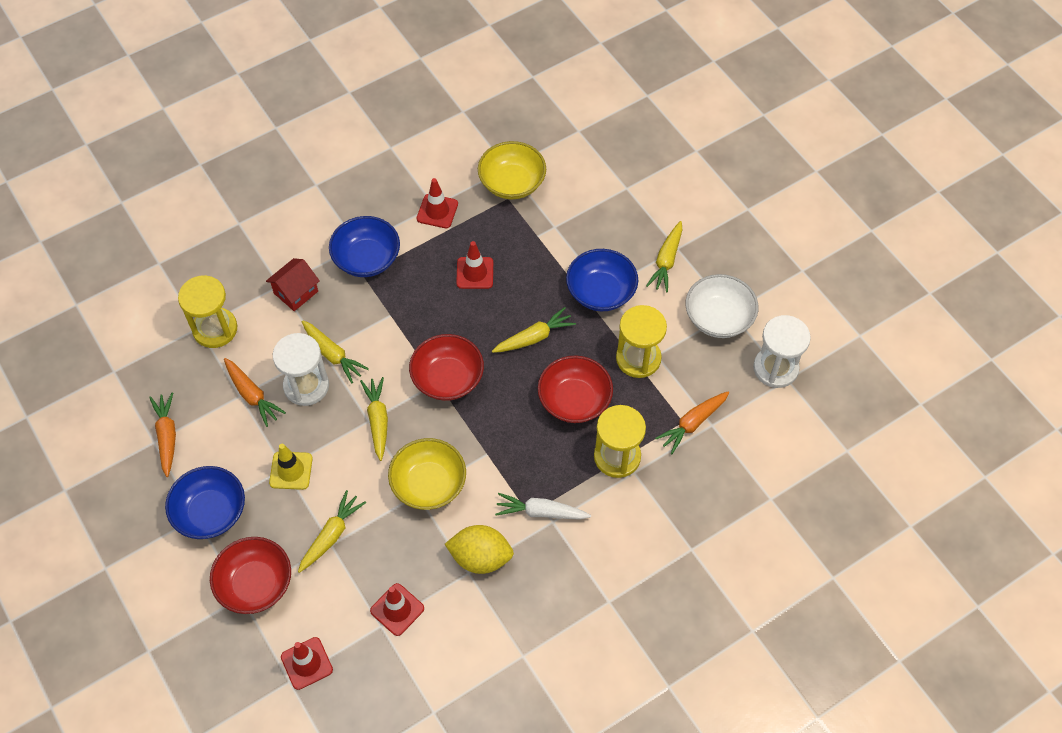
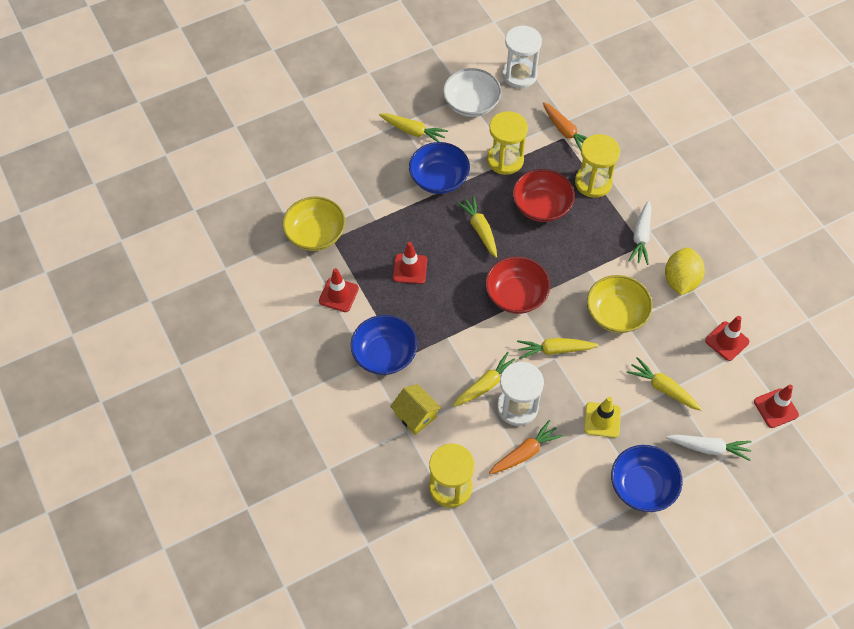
camera: 85 degrees left, 0 degrees up
(167, 436) = (565, 527): orange carrot -> none
(255, 584) = (709, 448): red bowl -> white carrot
(296, 292) = (416, 415): red house -> yellow house

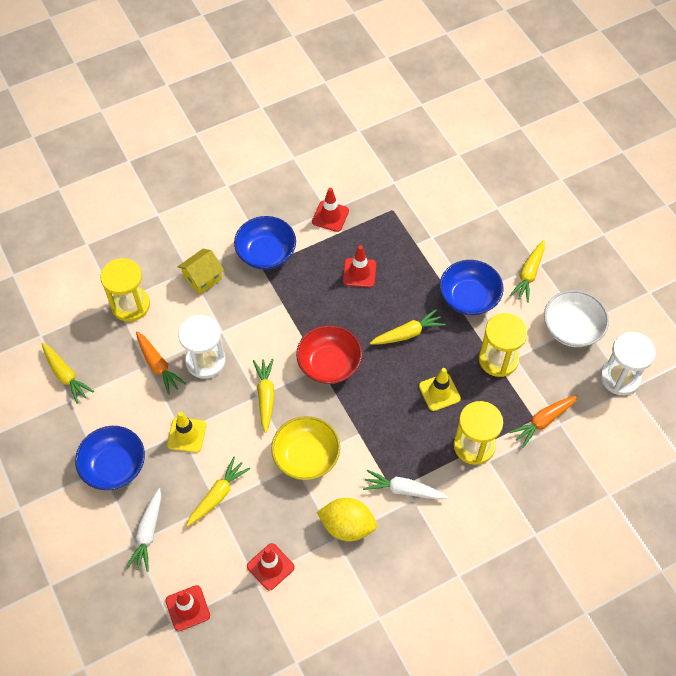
camera: 90 degrees right, 0 degrees up
(315, 234) = (397, 196): yellow bowl -> none
(486, 384) = (230, 335): yellow carrot -> yellow carrot (66, 375)
(541, 206) = (439, 392): red bowl -> yellow traffic cone

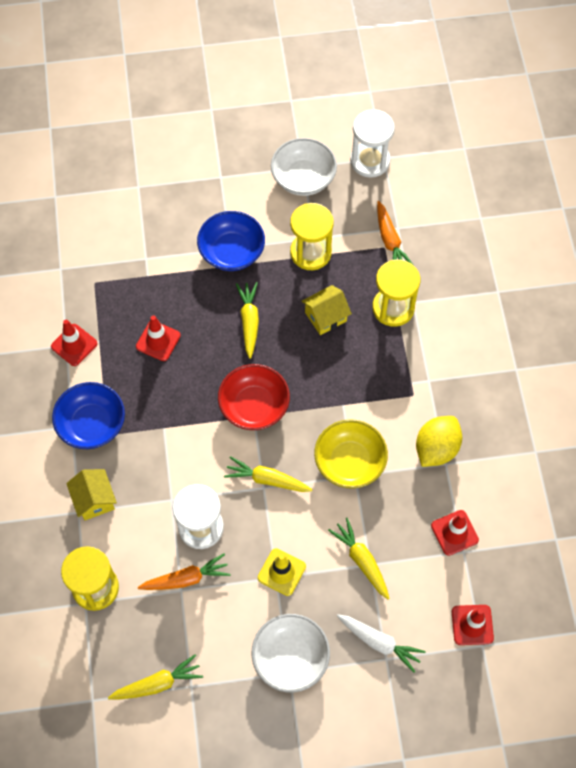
camera: 70 degrees left, 5 degrees up
(114, 466) = (290, 658): blue bowl -> white bowl
(403, 490) = (416, 386): white carrot -> none
(439, 392) = (325, 317): yellow traffic cone -> yellow house
(528, 275) = (228, 190): yellow carrot -> none

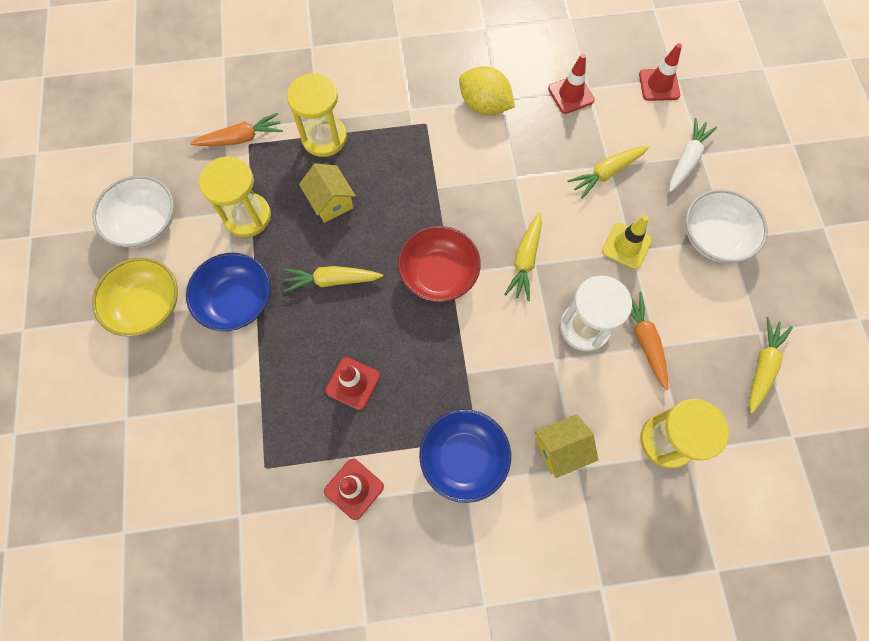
camera: 90 degrees left, 5 degrees up
(157, 683) = (762, 366): yellow carrot -> yellow carrot turned 45 degrees clockwise
(349, 462) = (502, 181): yellow bowl -> yellow bowl (147, 306)
(370, 161) = (133, 155): white hourglass -> none

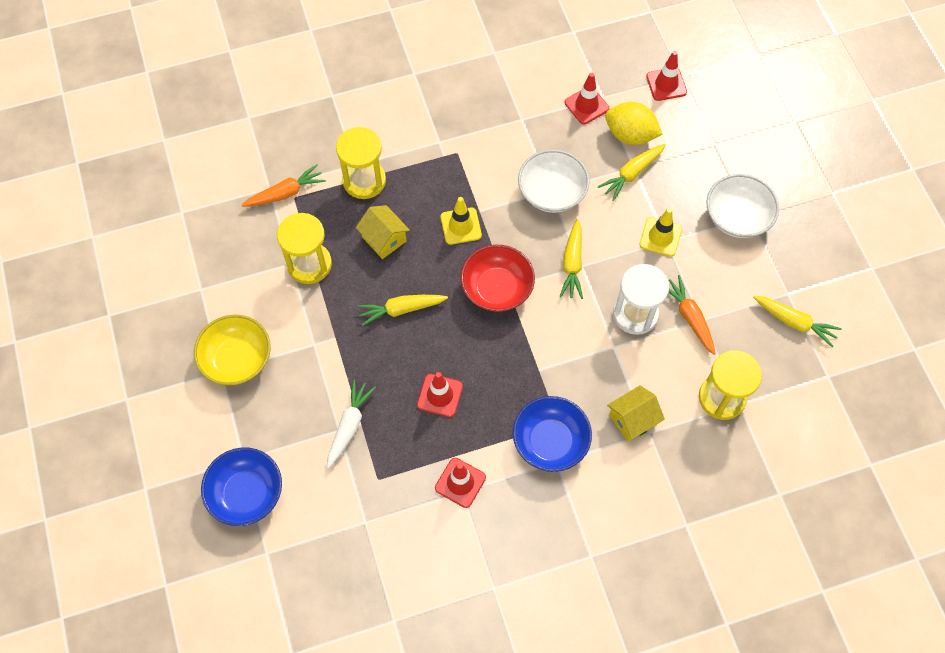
camera: 10 degrees left, 5 degrees down
(145, 223) = (215, 286): white bowl -> white bowl (552, 192)
(237, 301) = (318, 341): blue bowl -> blue bowl (246, 493)
(414, 200) = (461, 226): none -> yellow traffic cone
(484, 105) = (508, 128): yellow lemon -> yellow lemon (630, 135)
(686, 159) = (702, 150): white carrot -> white carrot (349, 425)
(762, 366) = (794, 322): yellow carrot -> yellow carrot turned 105 degrees clockwise

